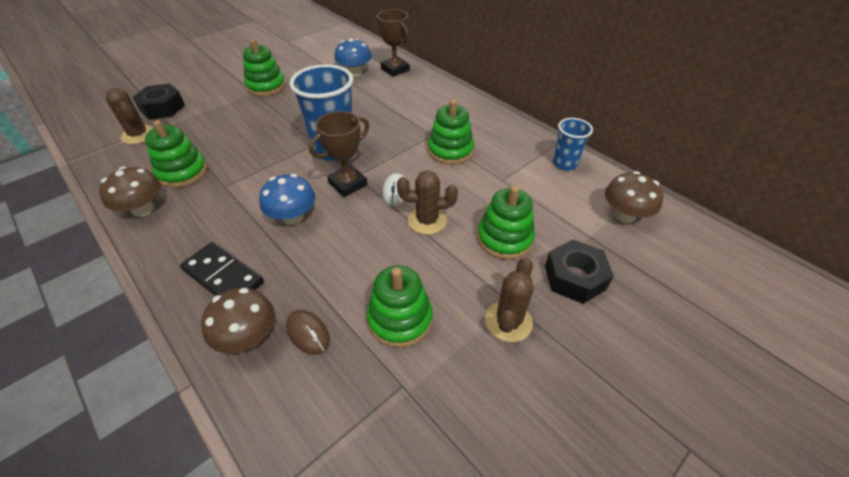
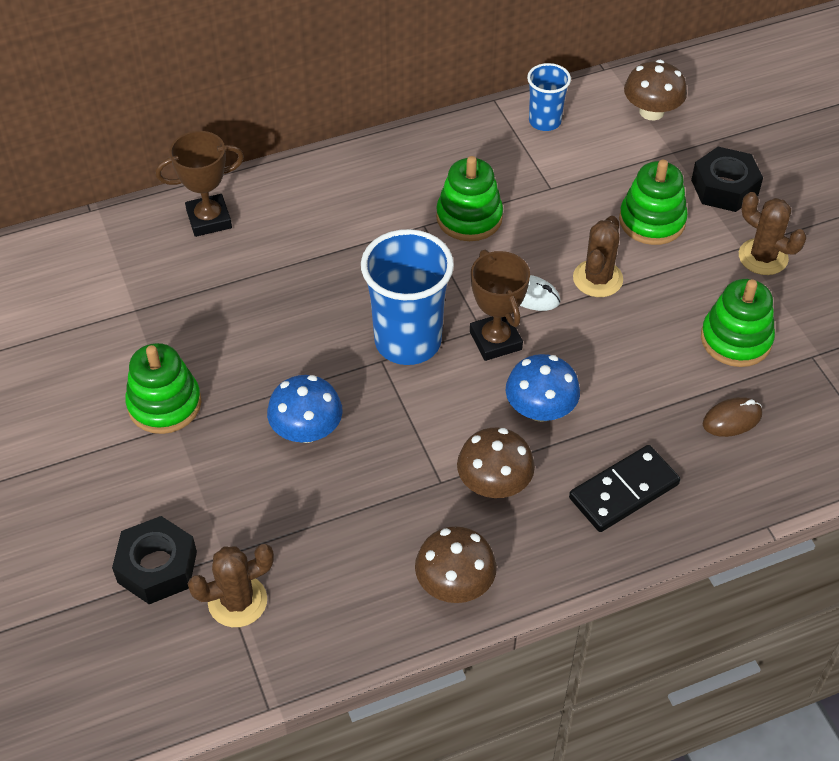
camera: 70 degrees left, 5 degrees up
(182, 172) = (382, 534): green stacking toy -> none
(248, 337) = (722, 472): brown mushroom -> brown mushroom (494, 484)
(355, 72) = (187, 273): blue mushroom -> blue mushroom (307, 430)

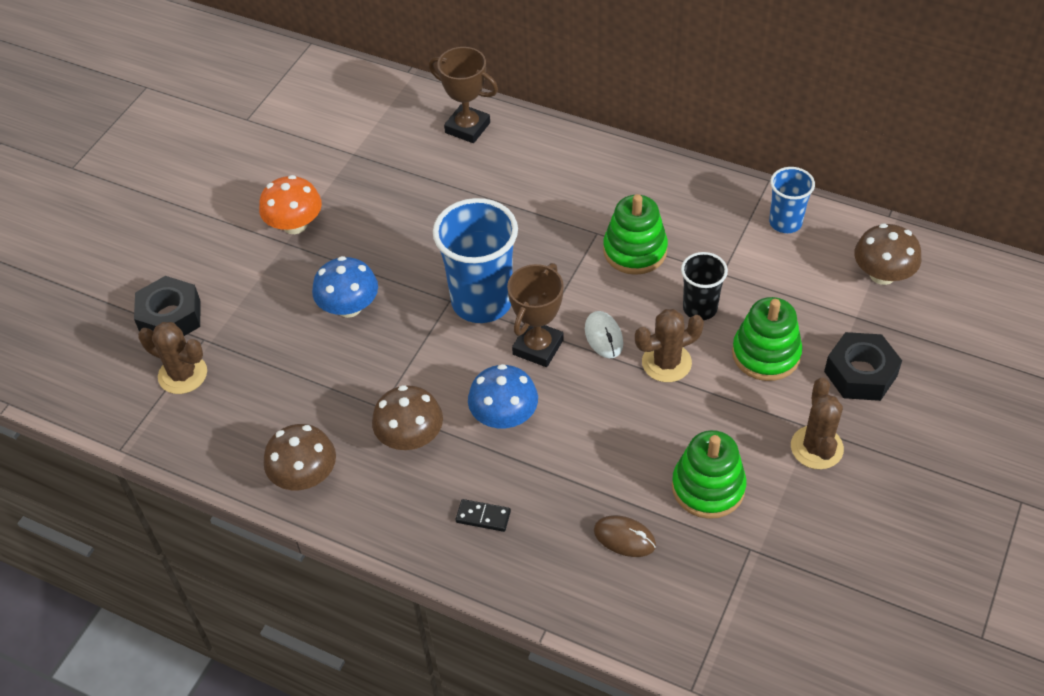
camera: 50 degrees right, 0 degrees up
(164, 404) = (295, 225): green stacking toy -> orange mushroom
(568, 224) = (700, 308): none -> black cup
(624, 491) = (483, 517): black domino -> black domino, size x0.52

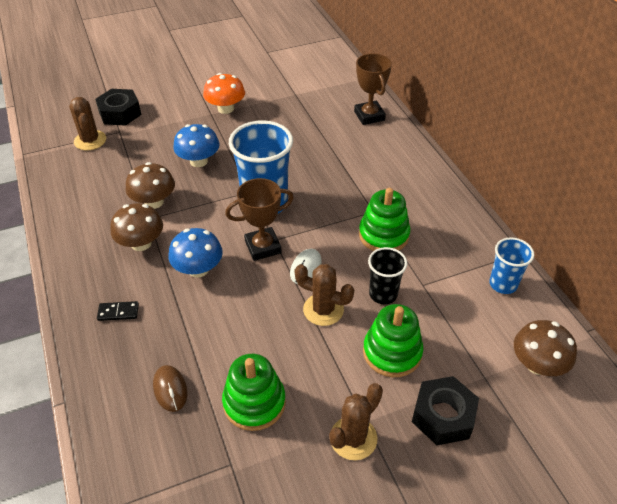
camera: 40 degrees right, 5 degrees down
(305, 476) = (72, 224): brown mushroom -> brown mushroom (154, 202)
(483, 517) = (118, 312): black domino -> black domino turned 60 degrees counterclockwise

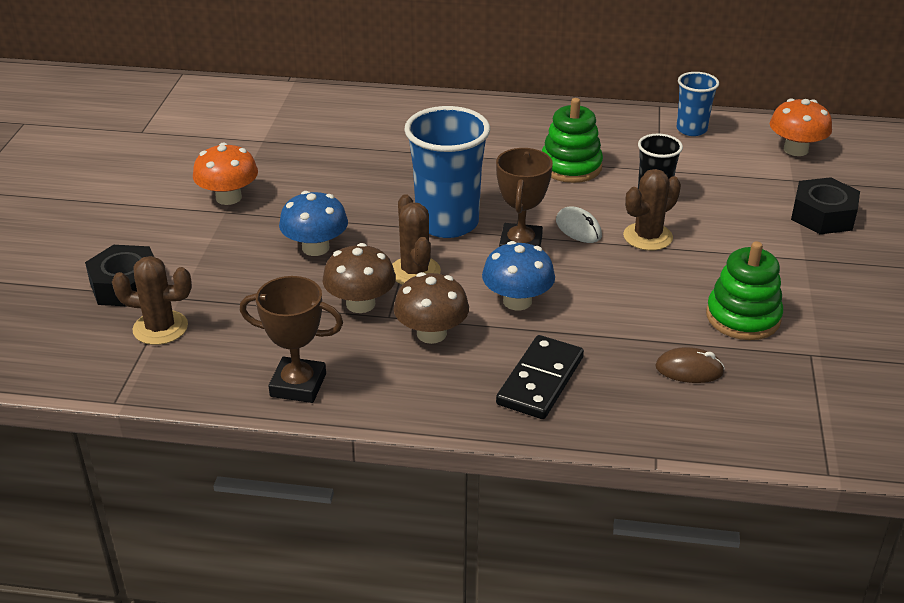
camera: 60 degrees left, 10 degrees down
(118, 312) = (540, 381): black domino -> black domino, size x1.93
(353, 438) = (820, 271): brown cactus -> brown cactus (415, 272)
(369, 116) = (366, 109): brown trophy -> brown trophy (298, 385)
(392, 352) = (732, 216): green stacking toy -> none
(537, 364) = (795, 149): brown mushroom -> orange mushroom

